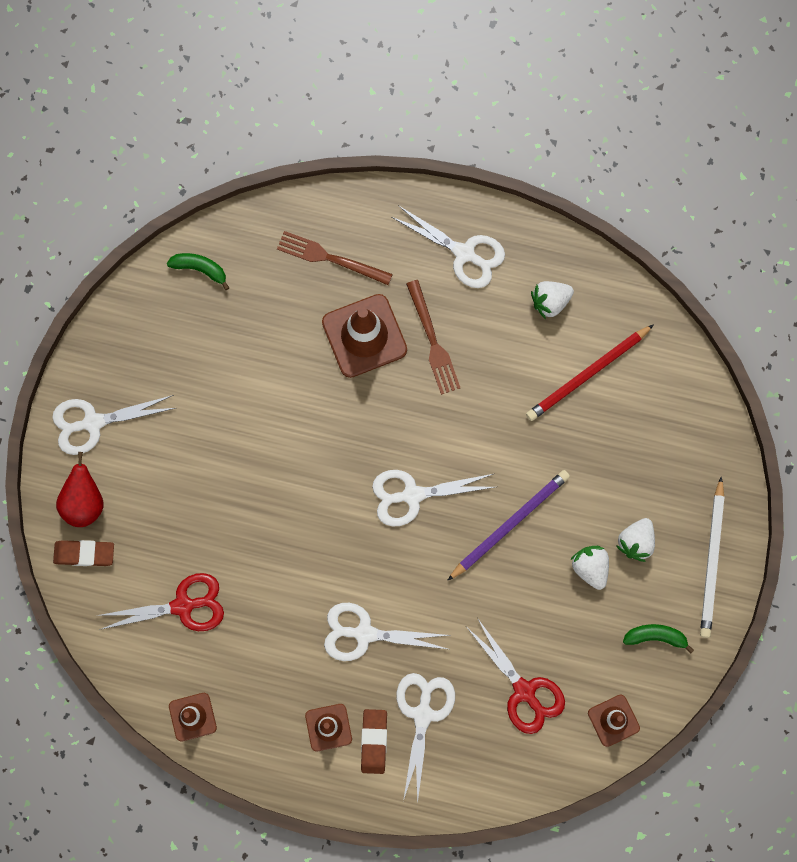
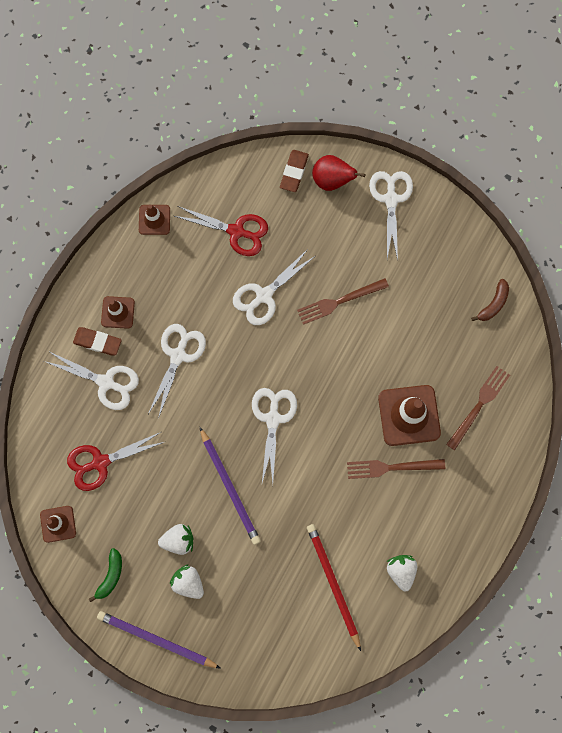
camera: 105 degrees right, 0 degrees up
(183, 606) = (236, 231): red scissors -> red scissors turned 75 degrees counterclockwise
(200, 269) = (493, 304): green banana -> brown banana
(243, 453) = (339, 301): none -> brown fork
(464, 253) = (458, 512): white scissors -> white scissors (264, 295)
(712, 560) = (157, 640): white pencil -> purple pencil

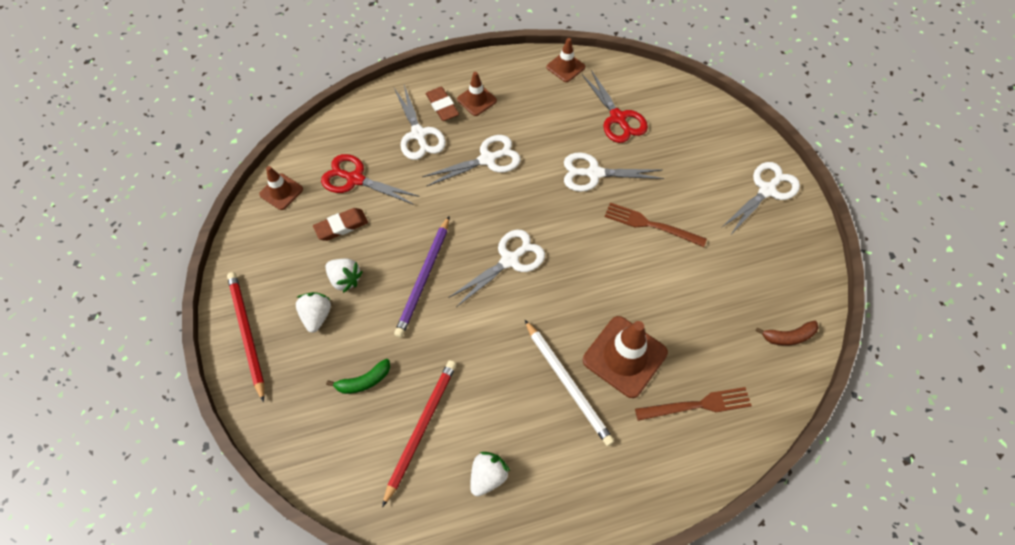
camera: 45 degrees right, 15 degrees down
(110, 576) = (272, 258): green banana -> green banana (364, 381)
(157, 640) = (247, 334): purple pencil -> red pencil
(294, 172) = (703, 115): brown eraser -> brown eraser (341, 226)
(332, 180) = (729, 142): red pear -> none
(391, 467) = (567, 383): brown fork -> white pencil

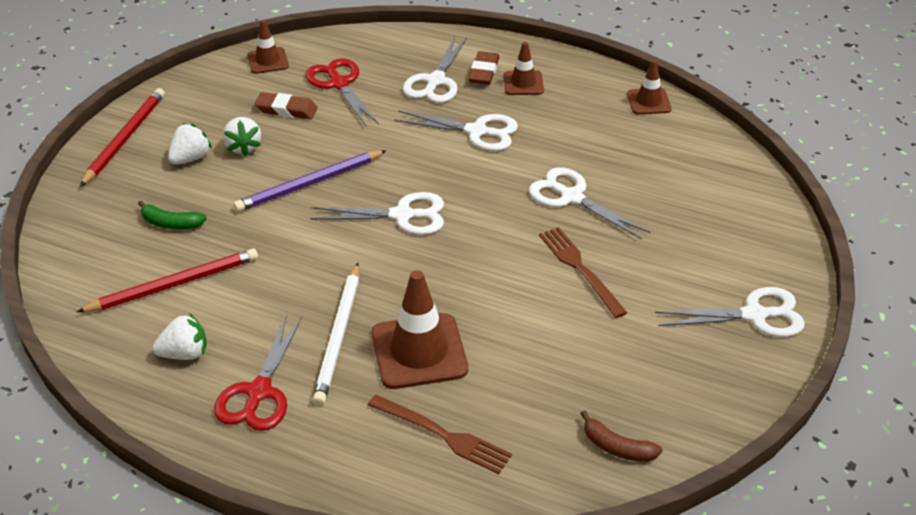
camera: 40 degrees right, 20 degrees down
(617, 118) = (654, 168): red scissors -> red scissors (259, 392)

